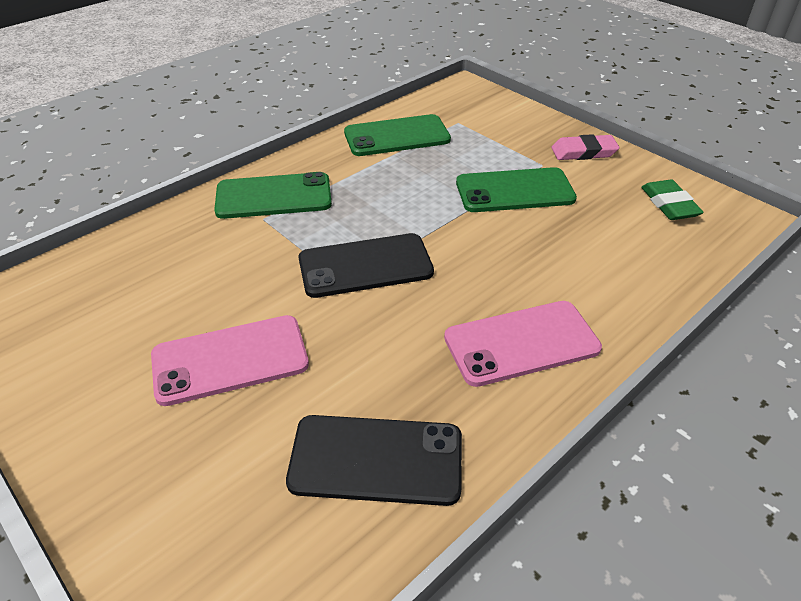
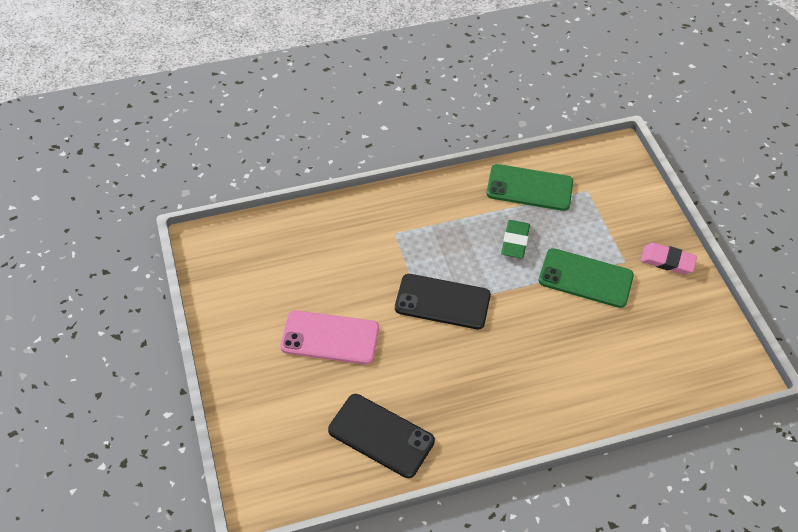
camera: 25 degrees right, 10 degrees up
(274, 196) = (410, 215): green phone -> none
(521, 343) = (507, 401): pink phone -> none
(669, 204) = (695, 338): green eraser -> green eraser (515, 241)

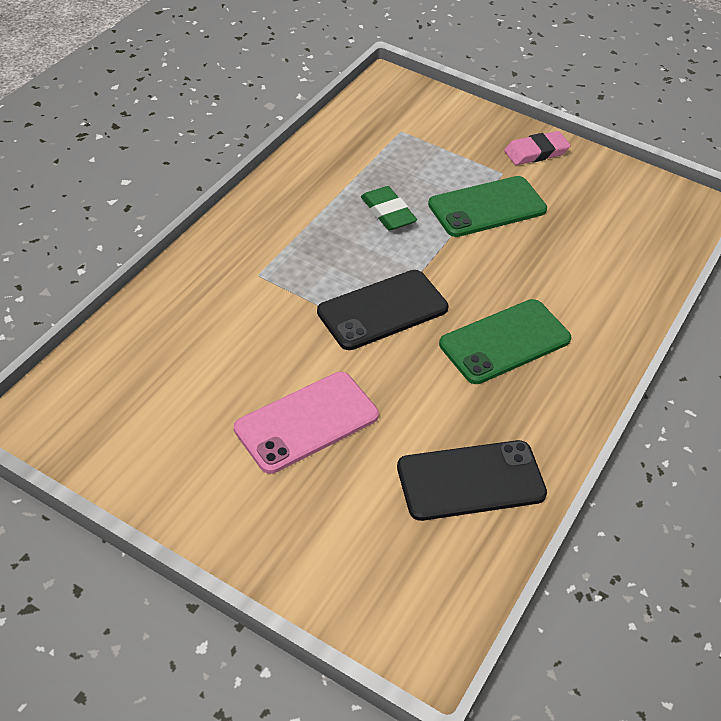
camera: 45 degrees left, 5 degrees down
(529, 188) = (346, 157): green phone -> green phone (505, 342)

